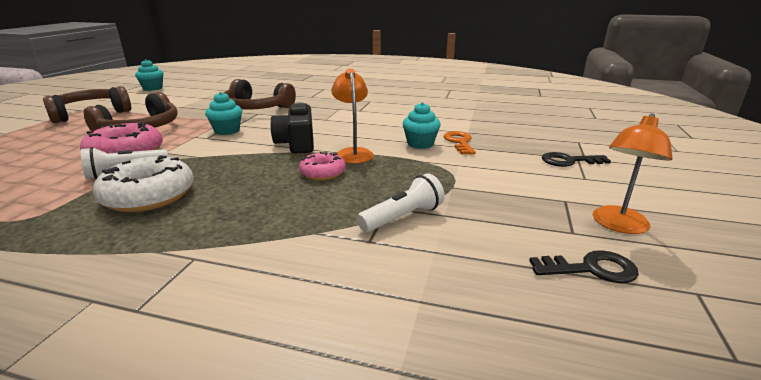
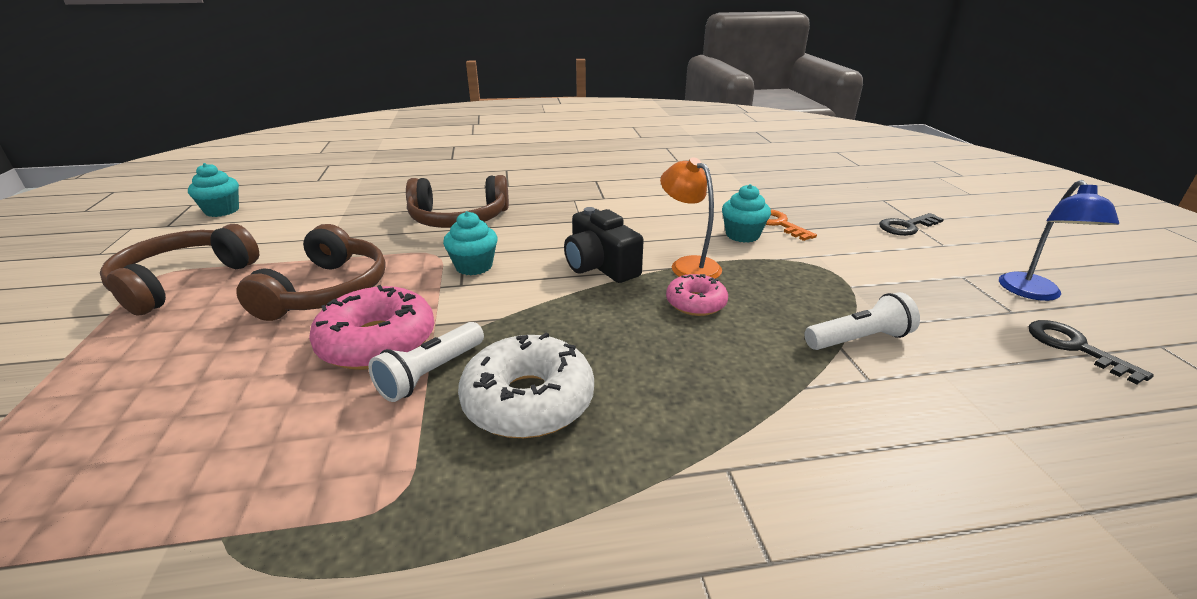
camera: 25 degrees left, 5 degrees up
(402, 217) = (859, 339): white flashlight -> white flashlight turned 45 degrees clockwise
(591, 269) = (1074, 347): black key -> black key turned 90 degrees counterclockwise
(618, 225) = (1034, 293): orange lamp -> blue lamp

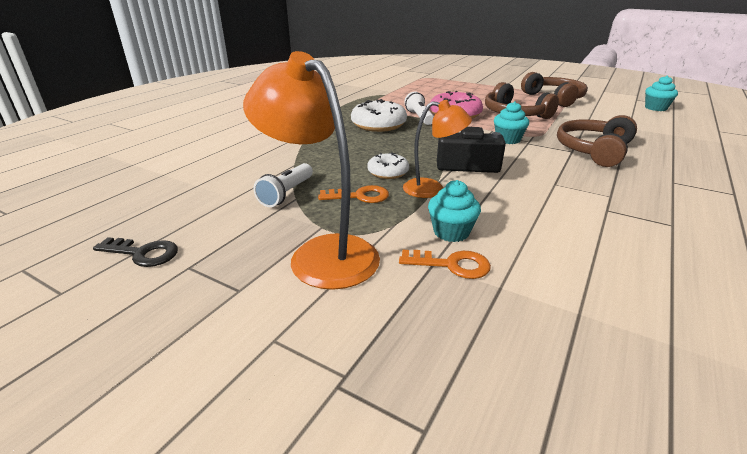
camera: 130 degrees right, 0 degrees up
(696, 303) = (388, 172): pink donut -> white donut
(773, 293) = (360, 196): none -> orange key
(870, 268) = (322, 253): none -> orange lamp
(906, 227) = (337, 354): black key -> none
(1034, 293) = (165, 303): blue lamp -> none

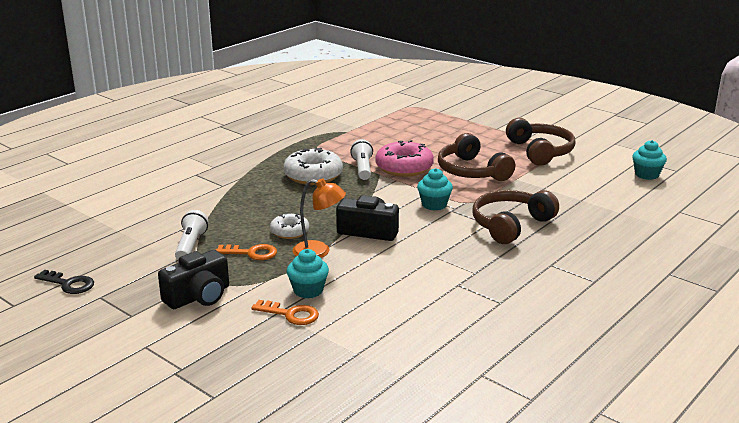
camera: 10 degrees right, 5 degrees down
(287, 194) = (191, 245): white flashlight -> white flashlight turned 150 degrees clockwise
(322, 253) = (199, 296): orange lamp -> black camera

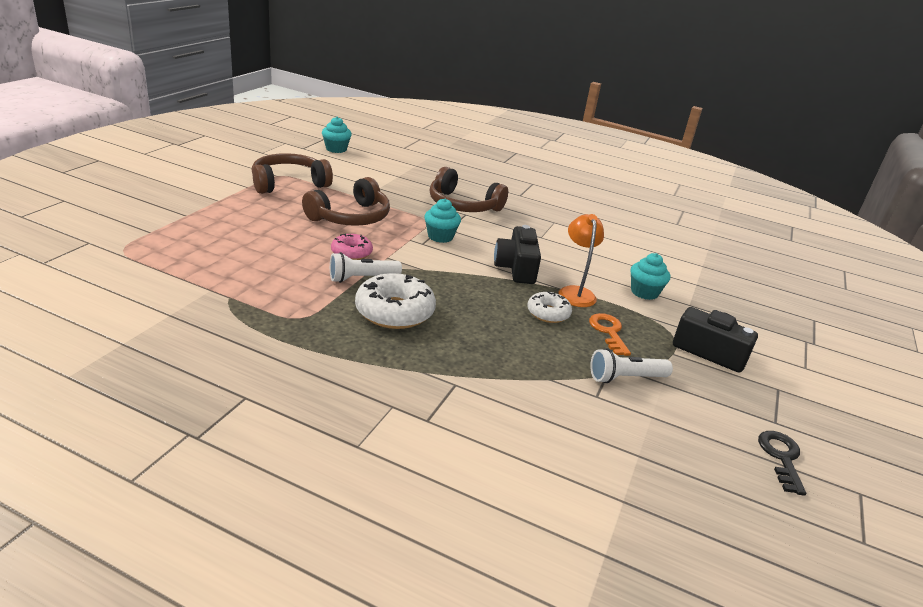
camera: 110 degrees left, 5 degrees up
(291, 314) = (686, 297): orange key -> none
(404, 167) = (351, 253): pink donut -> pink donut, size x0.59

